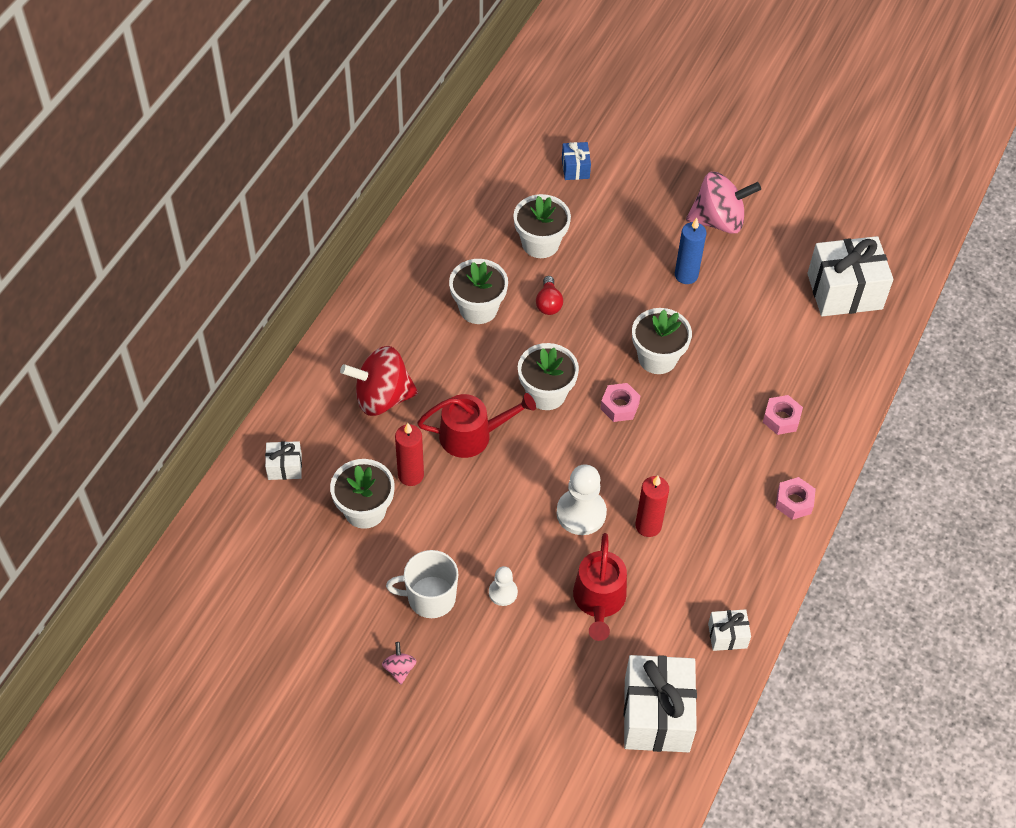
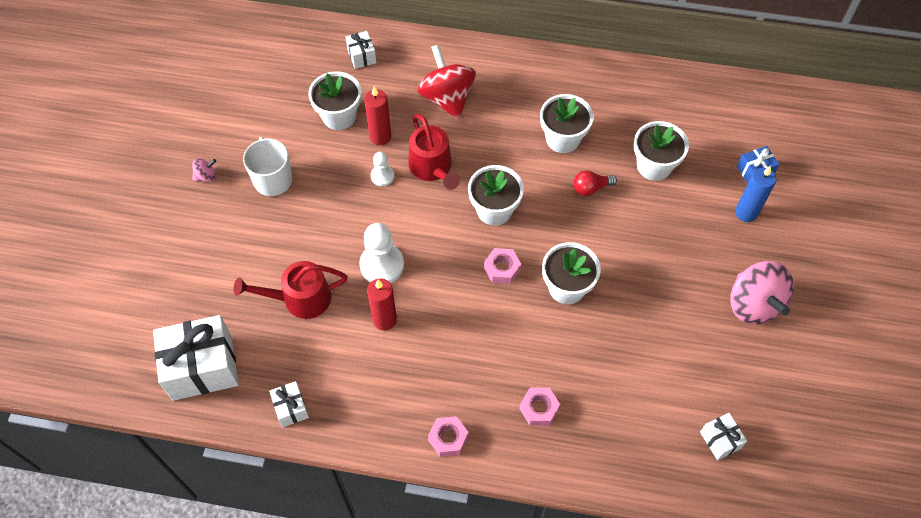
camera: 75 degrees right, 5 degrees up
(503, 592) = (290, 227): white pawn -> white pawn (382, 176)
(686, 275) = (673, 290): blue candle -> blue candle (746, 213)
(844, 291) = (720, 440): white gift -> white gift, size x0.48

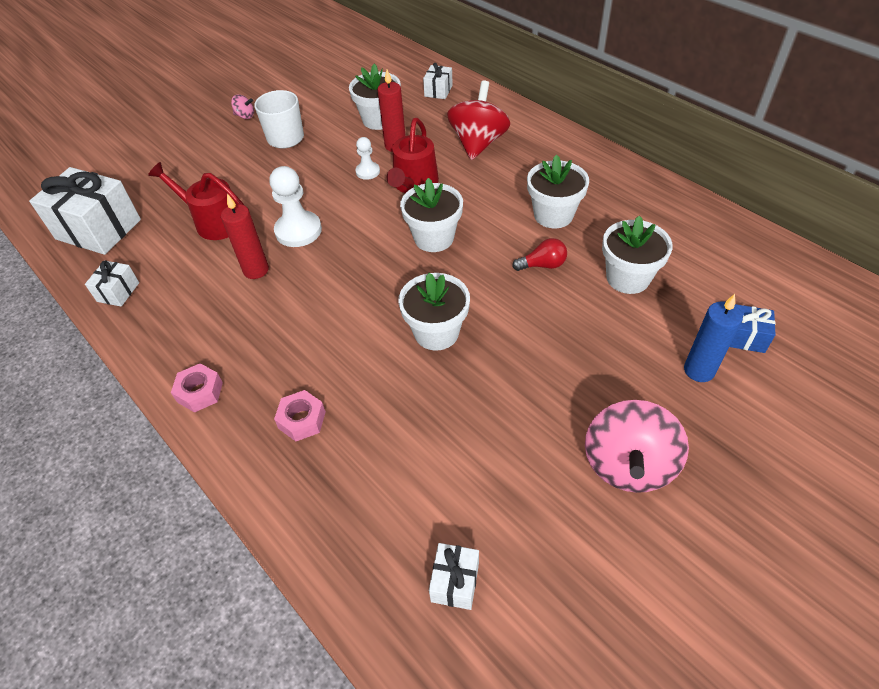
camera: 40 degrees right, 10 degrees down
(502, 269) = (392, 285): pink nut -> none
(591, 188) = (542, 265): red light bulb -> red light bulb turned 150 degrees clockwise

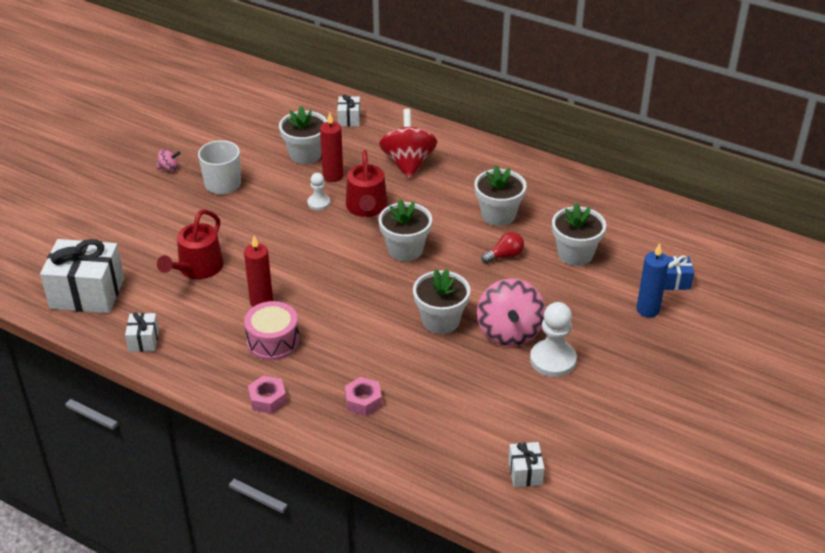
camera: 20 degrees left, 10 degrees down
(214, 221) = (197, 268): red watering can -> red watering can turned 75 degrees counterclockwise
(243, 320) = (273, 341): none -> pink drum
(298, 231) = (281, 263): white pawn -> white pawn (552, 360)
(628, 464) = (617, 379): pink spinning top -> pink spinning top (509, 332)

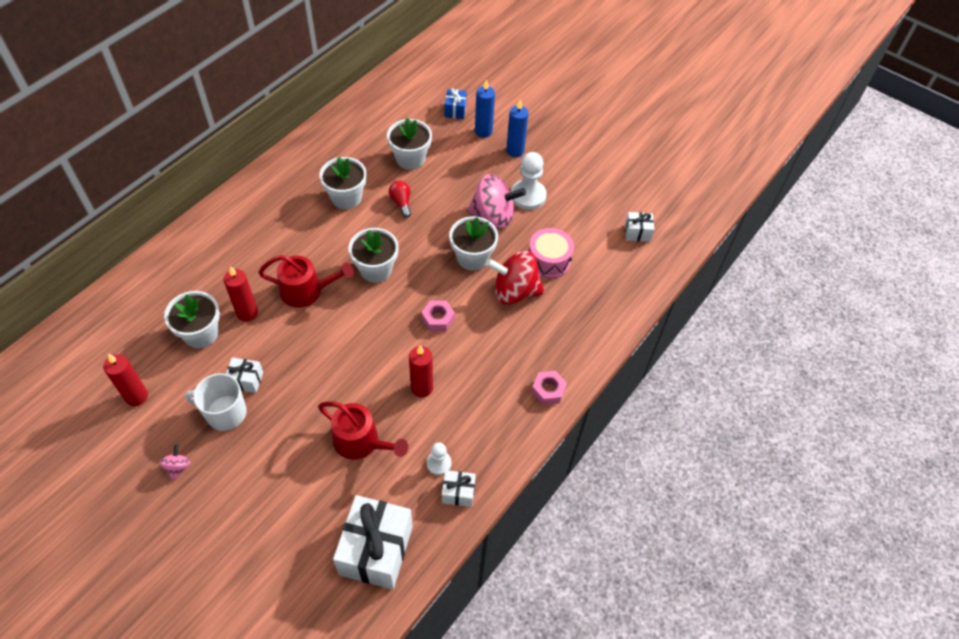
camera: 85 degrees left, 15 degrees up
(236, 134) = (136, 396): none -> red candle
(273, 341) = (477, 382): pink drum -> pink drum (549, 261)
(318, 203) = (287, 329): white pawn -> white pawn (439, 463)
(349, 119) = (153, 289): white gift -> white gift (246, 380)
(363, 401) = (557, 322): pink nut -> pink nut (438, 319)
(408, 163) = (248, 250): red spinning top -> red spinning top (515, 291)
(626, 341) = (515, 151): none -> blue candle

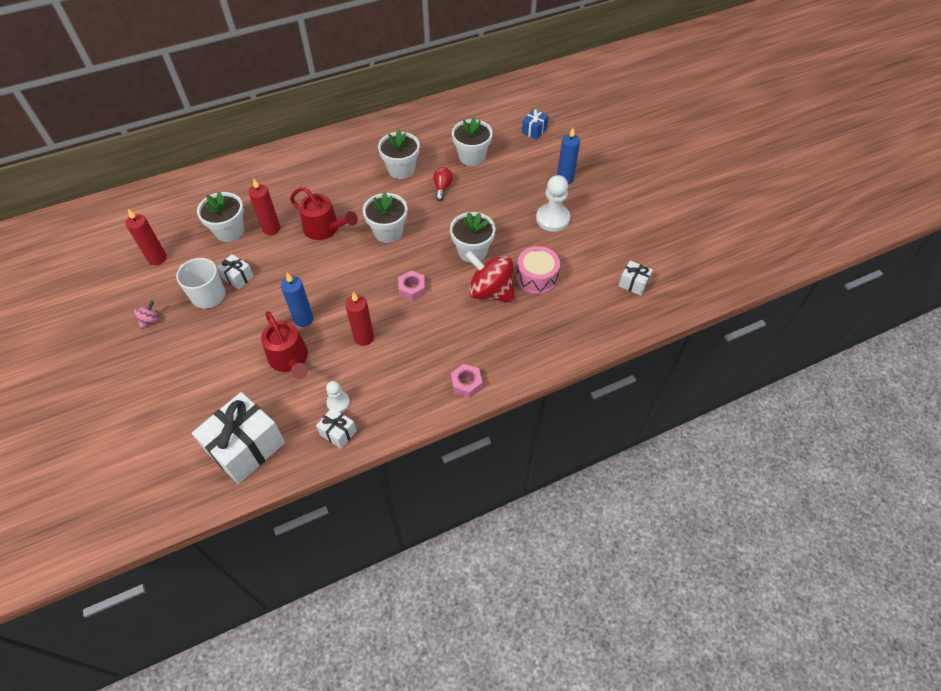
camera: 30 degrees right, 0 degrees up
(483, 131) = (547, 155): blue candle -> blue candle (303, 319)
(493, 216) = (512, 224): pink spinning top -> none

